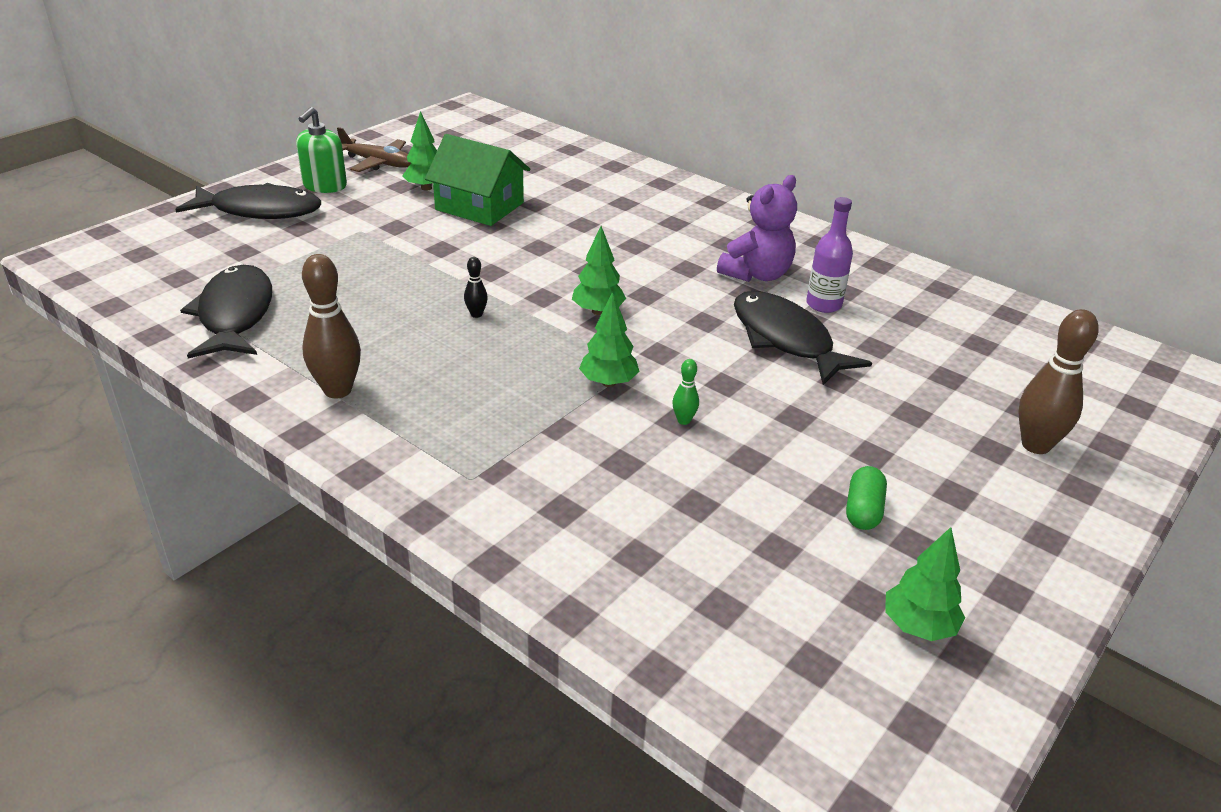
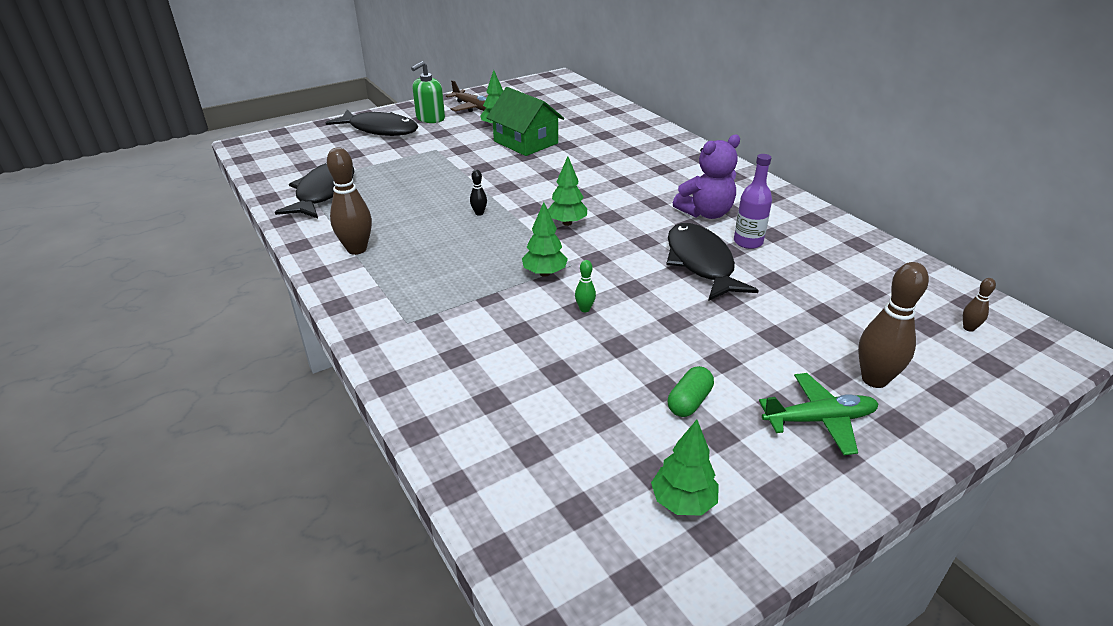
camera: 20 degrees right, 0 degrees up
(1005, 502) = (819, 420): none -> green plane
(1096, 369) = (968, 328): none -> brown bowling pin

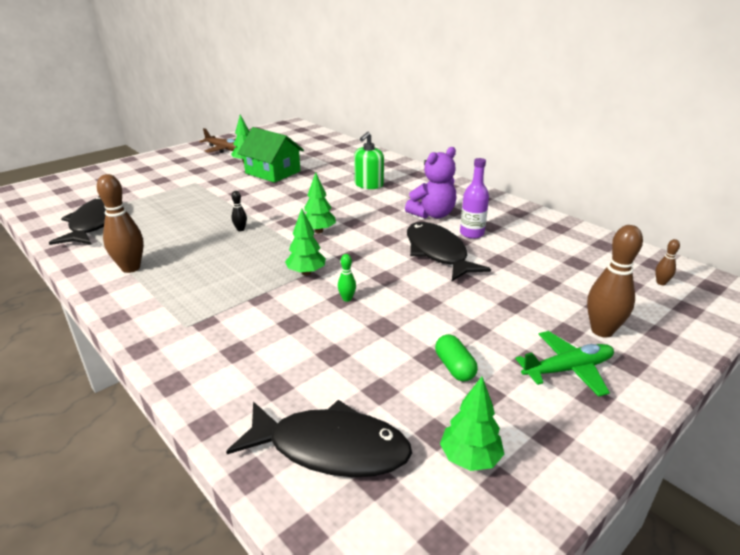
camera: 10 degrees left, 5 degrees down
(380, 130) = (143, 170): black fish -> black fish (330, 448)
(430, 118) = (187, 159): green soap dispenser -> green soap dispenser (368, 185)
(689, 402) = (454, 367): green capsule -> green capsule turned 45 degrees counterclockwise

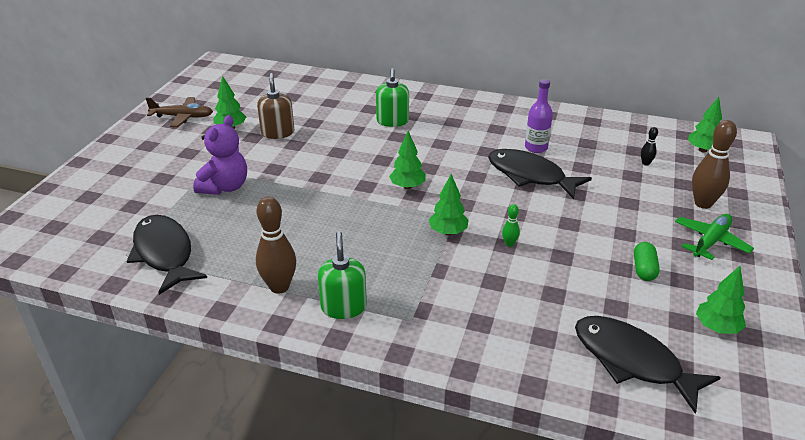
camera: 30 degrees left, 5 degrees up
(152, 297) = (343, 307): none -> green soap dispenser
(240, 229) = (332, 209): black bowling pin -> black bowling pin (645, 163)
(273, 172) = (277, 133): green house -> brown soap dispenser
(330, 448) = (632, 361): black fish -> black fish turned 120 degrees counterclockwise
(432, 214) = (484, 138): purple teddy bear -> purple teddy bear (225, 187)
(454, 367) = (644, 269): green capsule -> green capsule turned 60 degrees clockwise
(661, 283) = (702, 150): brown bowling pin -> green tree

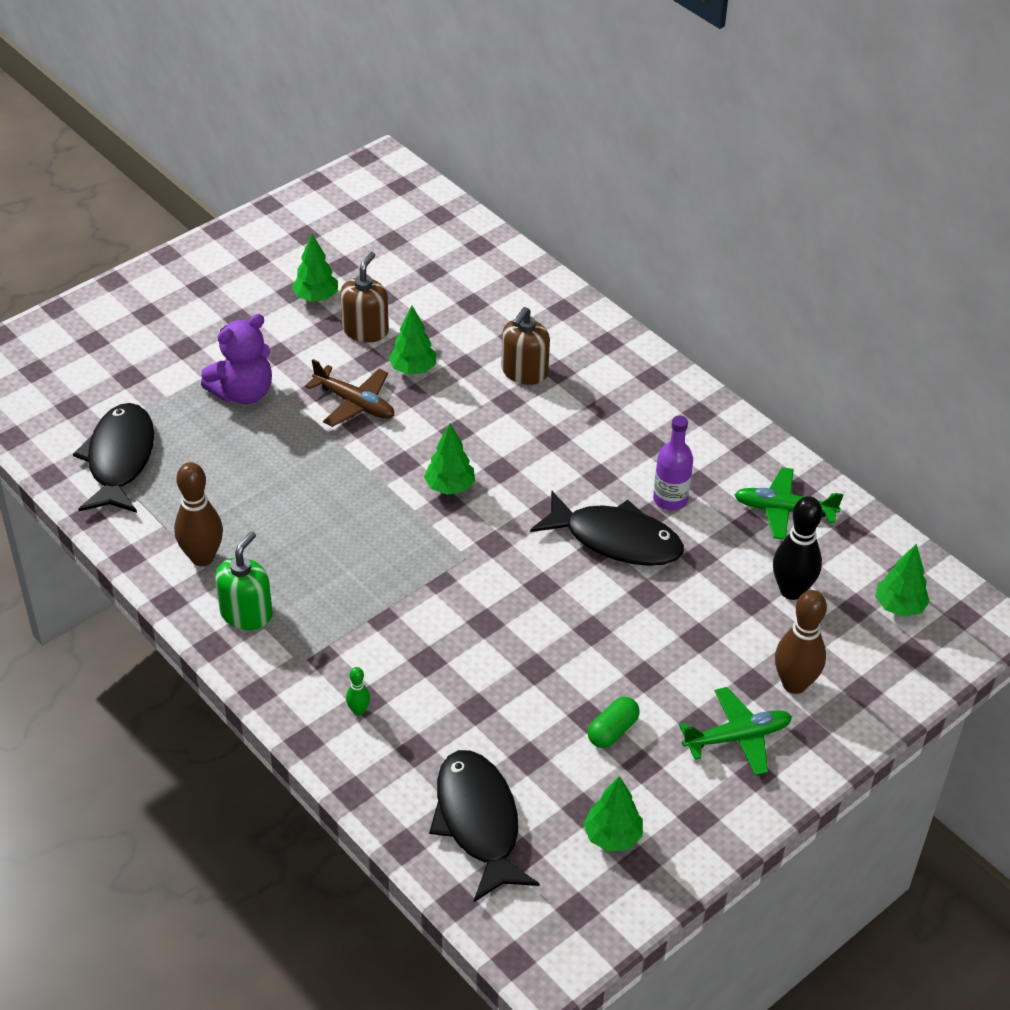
camera: 30 degrees right, 10 degrees up
(182, 117) = (272, 253): brown plane -> brown plane (354, 403)
(392, 121) = (524, 372): green soap dispenser -> brown soap dispenser
(448, 232) = (438, 574): green tree -> green tree (413, 369)
(509, 244) = (492, 623): green bowling pin -> green bowling pin (358, 710)
(530, 176) = (616, 539): black fish -> black fish turned 135 degrees clockwise
(597, 131) = (784, 510): none -> green plane
(645, 163) = (791, 590): black bowling pin -> black bowling pin, size x2.10

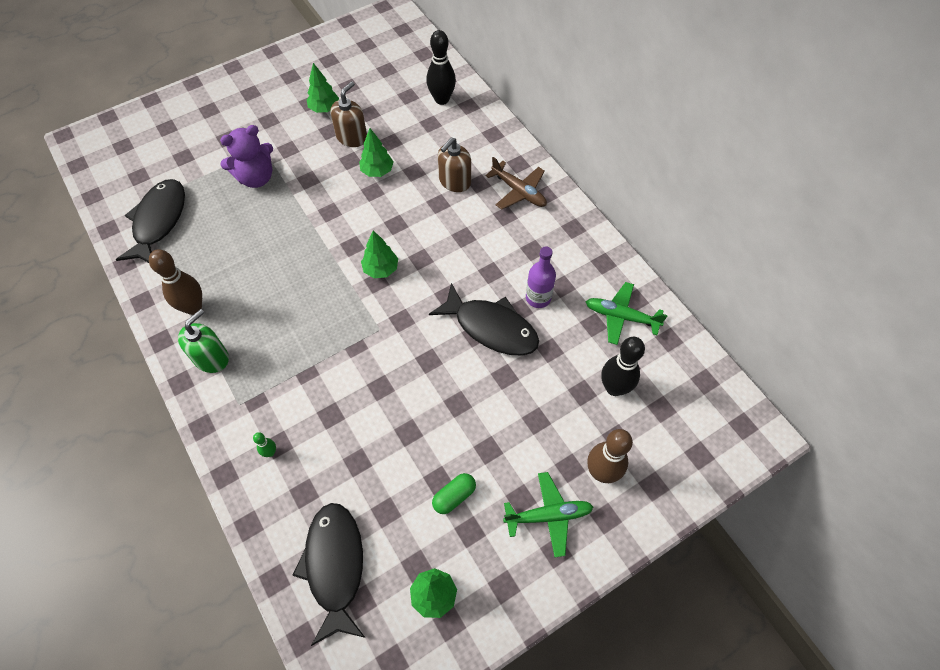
camera: 10 degrees right, 15 degrees up
(354, 403) = (330, 194): brown plane -> brown plane (519, 191)
(481, 271) = (442, 99): none -> black bowling pin
(899, 606) = (694, 412): green tree -> none

